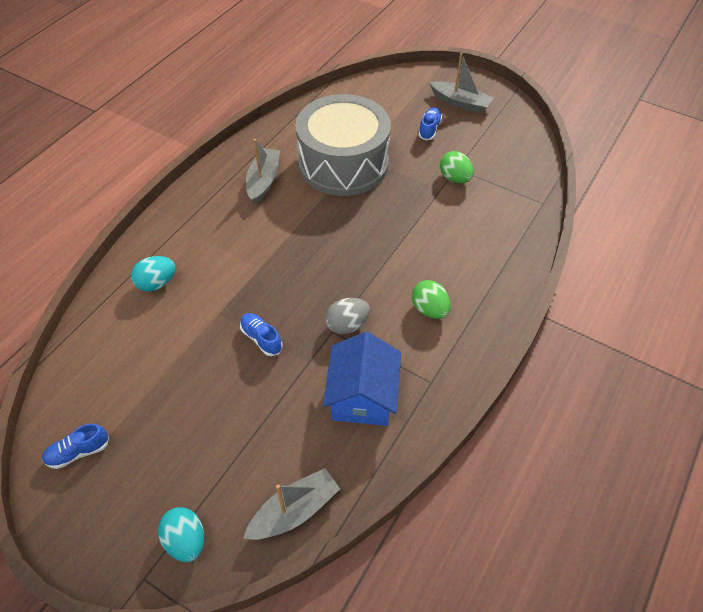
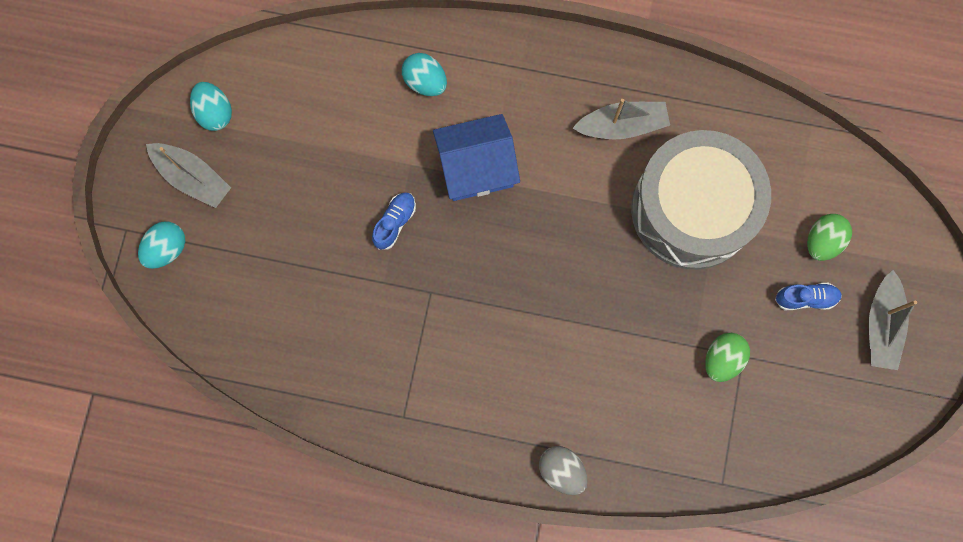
camera: 70 degrees right, 25 degrees up
(78, 452) = (215, 113): blue shoe -> turquoise egg
(294, 511) = (223, 332): grey boat -> grey boat (193, 178)
(347, 325) = (444, 305): grey egg -> grey egg (561, 470)
(362, 396) = (362, 352): blue house -> blue house (476, 167)
(429, 309) = (497, 388): green egg -> green egg (822, 241)

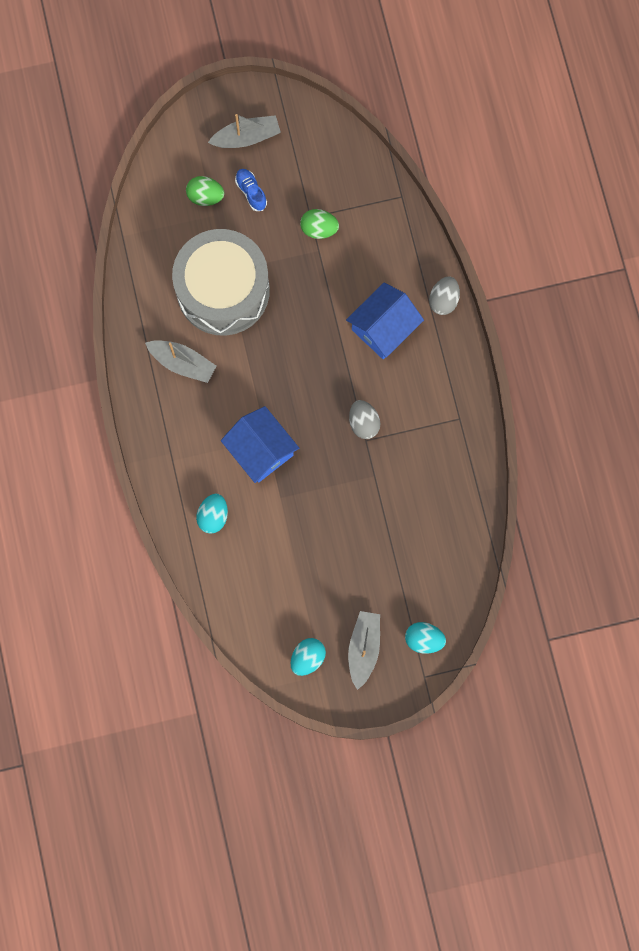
camera: 115 degrees left, 0 degrees up
(395, 222) = (328, 488): blue shoe -> none
(452, 299) = (363, 423): none -> grey egg
(559, 379) = (383, 328): none -> blue house
(622, 125) = (182, 363): grey boat -> grey boat turned 150 degrees clockwise

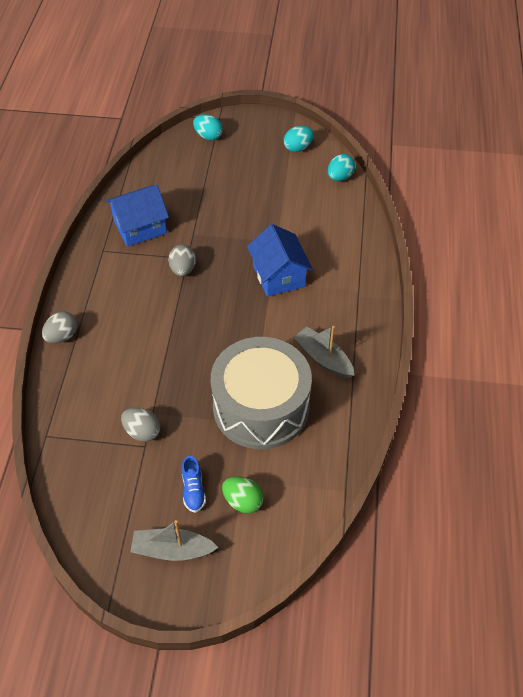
camera: 160 degrees left, 25 degrees down
(213, 516) = (337, 244): turquoise egg -> turquoise egg (340, 177)
(319, 229) = (142, 432): green egg -> grey egg
(363, 648) = (254, 142): grey boat -> none
(383, 328) = (127, 331): blue house -> blue house (140, 227)

